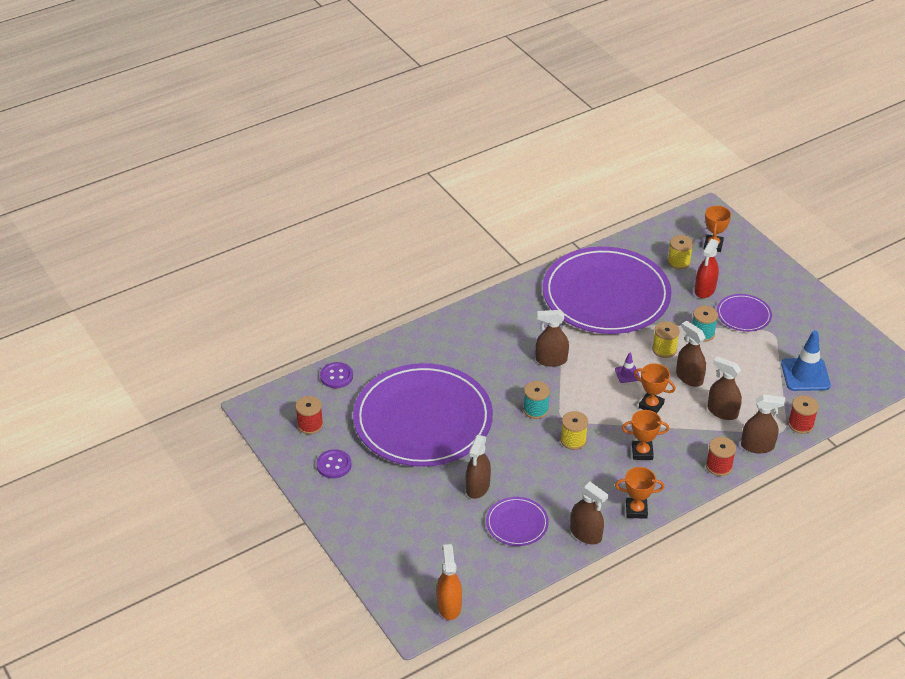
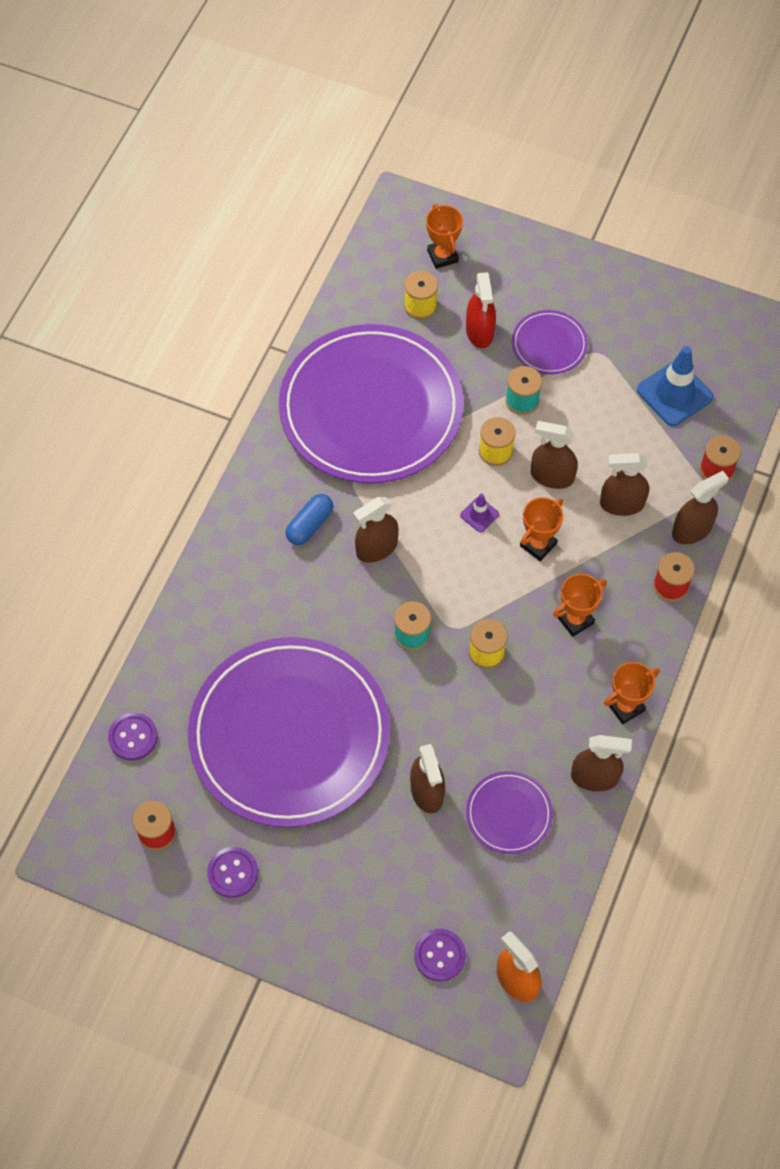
camera: 35 degrees left, 20 degrees up
(414, 568) = (439, 955): none -> purple button
(521, 331) = (310, 525): none -> blue capsule
(651, 405) = (538, 545): orange trophy -> orange trophy turned 45 degrees counterclockwise

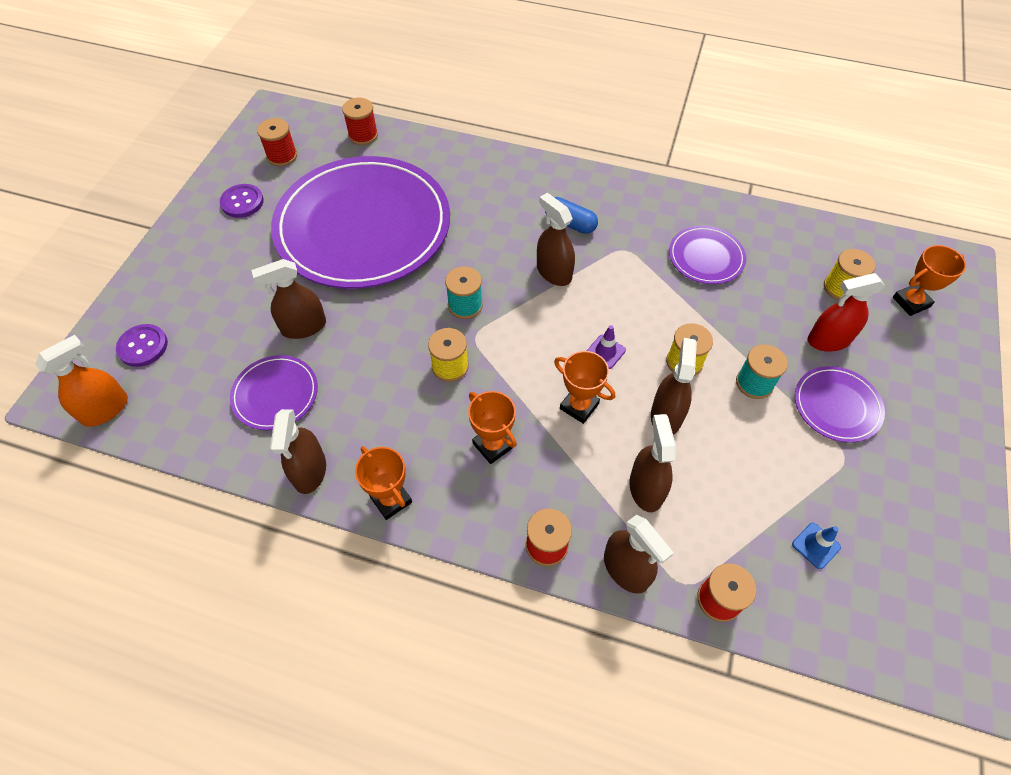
camera: 85 degrees right, 5 degrees down
(133, 737) = (363, 135): purple button -> red spool
(371, 408) = (706, 257): purple plate -> purple plate, size x0.42
(674, 393) = (816, 545): blue traffic cone -> blue traffic cone, size x0.50

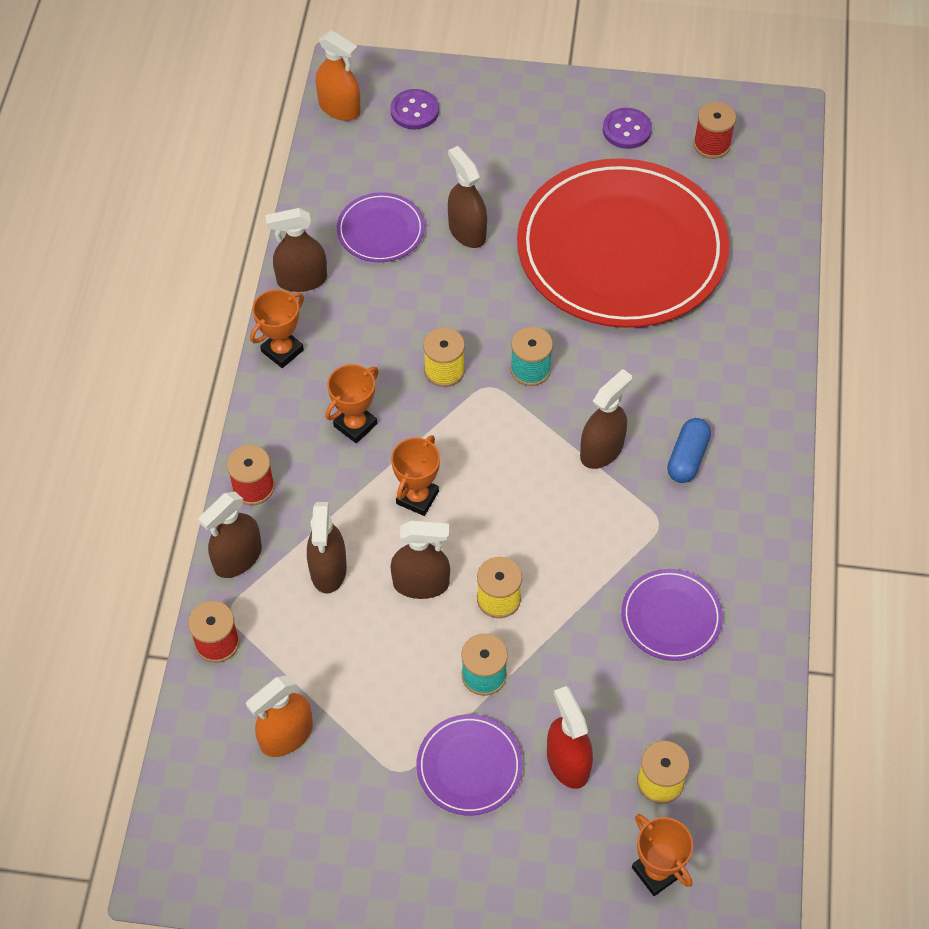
camera: 80 degrees right, 0 degrees up
(363, 135) = (774, 213): red spool -> none
(363, 227) = (621, 249): purple plate -> red plate
(605, 352) = (495, 516): purple traffic cone -> none
(646, 488) = (328, 570): brown spray bottle -> brown spray bottle turned 105 degrees clockwise
(816, 545) = (286, 735): blue traffic cone -> orange spray bottle

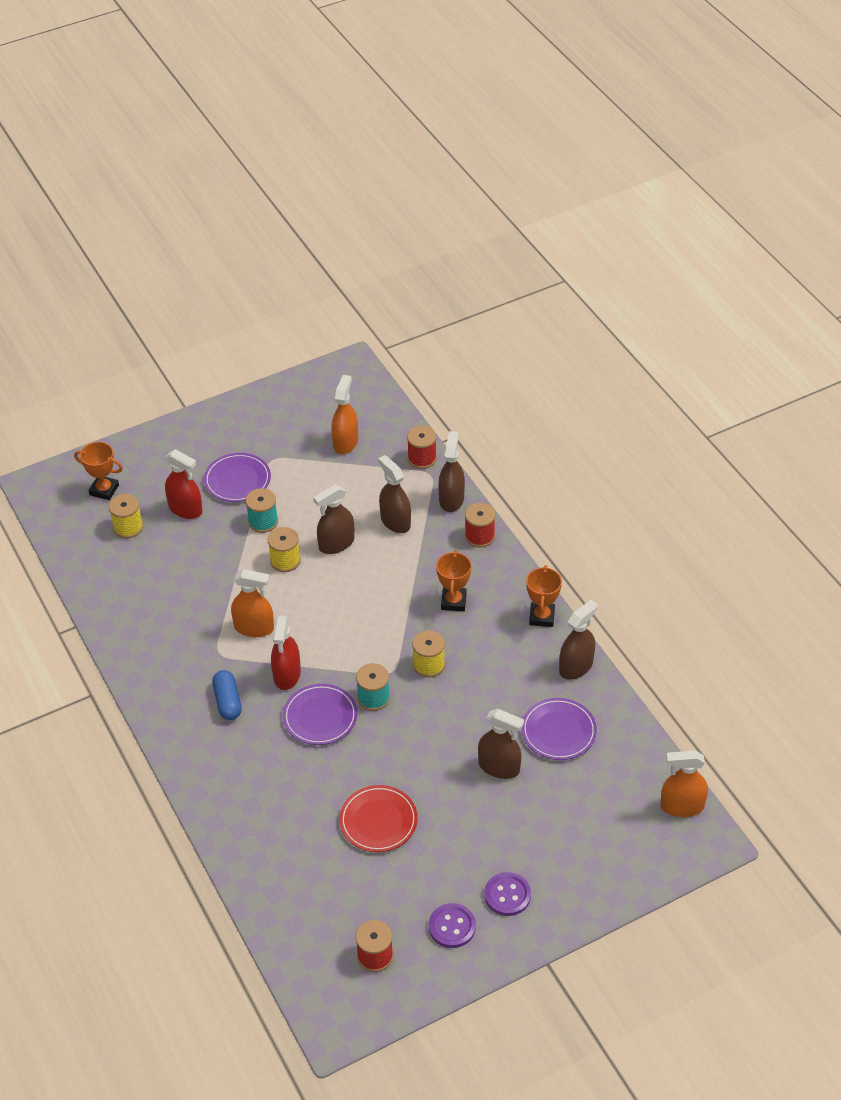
camera: 145 degrees right, 10 degrees down
(414, 111) = (626, 839): purple button -> purple button (507, 895)
(417, 497) = (378, 584): orange trophy -> none
(598, 530) = (254, 628): none -> orange spray bottle
(601, 450) = (287, 675): brown spray bottle -> red spray bottle
(621, 249) = (378, 821): red plate -> red plate, size x0.42
(671, 617) = (176, 607): purple plate -> purple plate (320, 717)

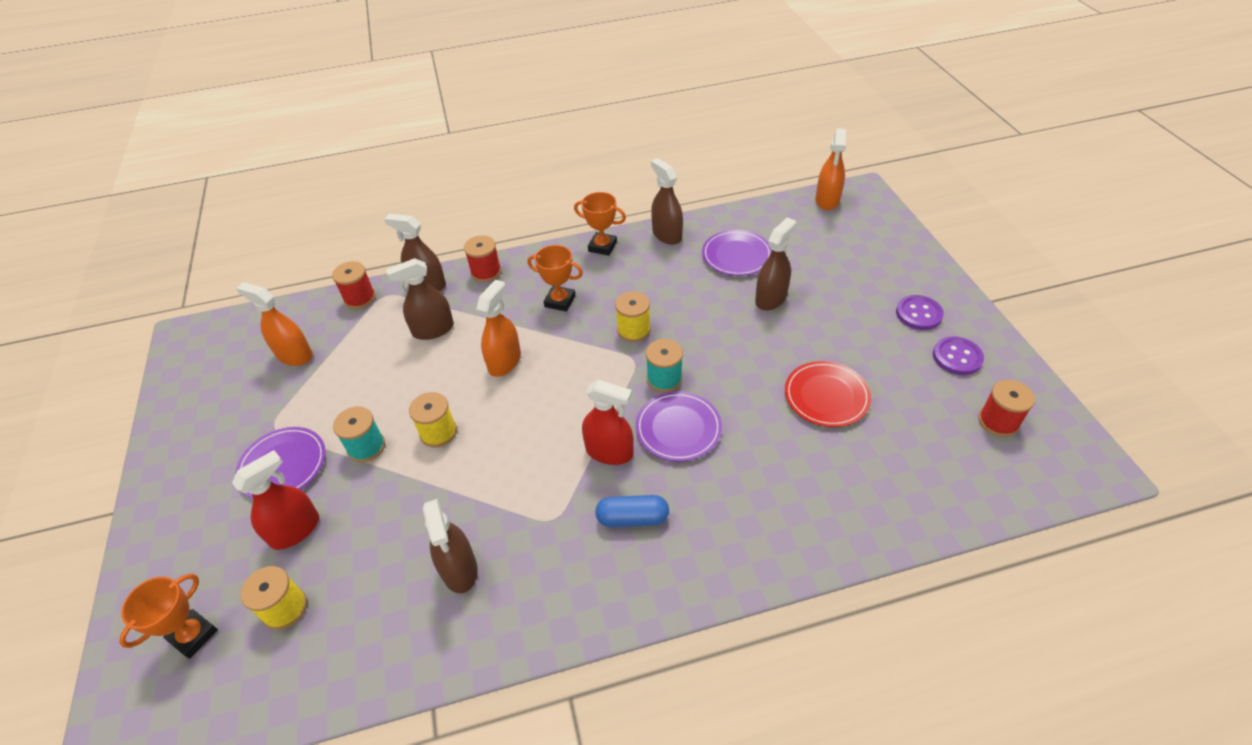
camera: 75 degrees left, 0 degrees up
(254, 628) = (527, 476): orange spray bottle -> orange spray bottle (504, 362)
(336, 544) = (437, 382): brown spray bottle -> brown spray bottle (459, 569)

